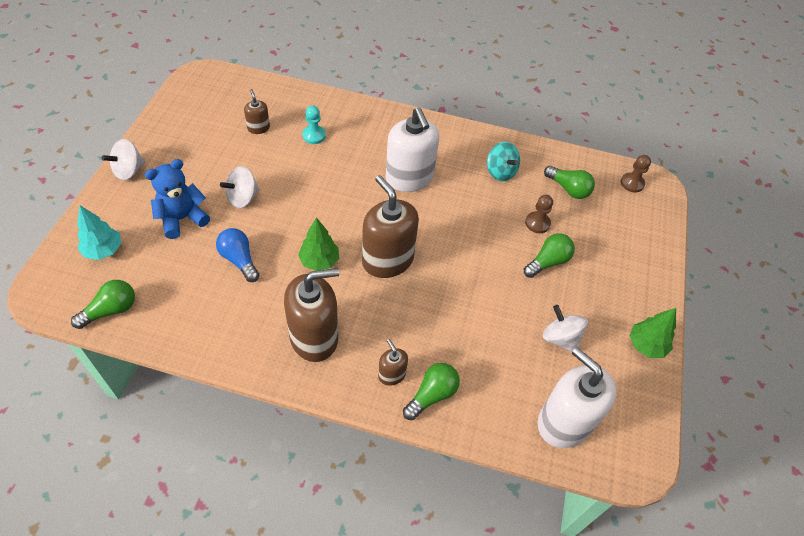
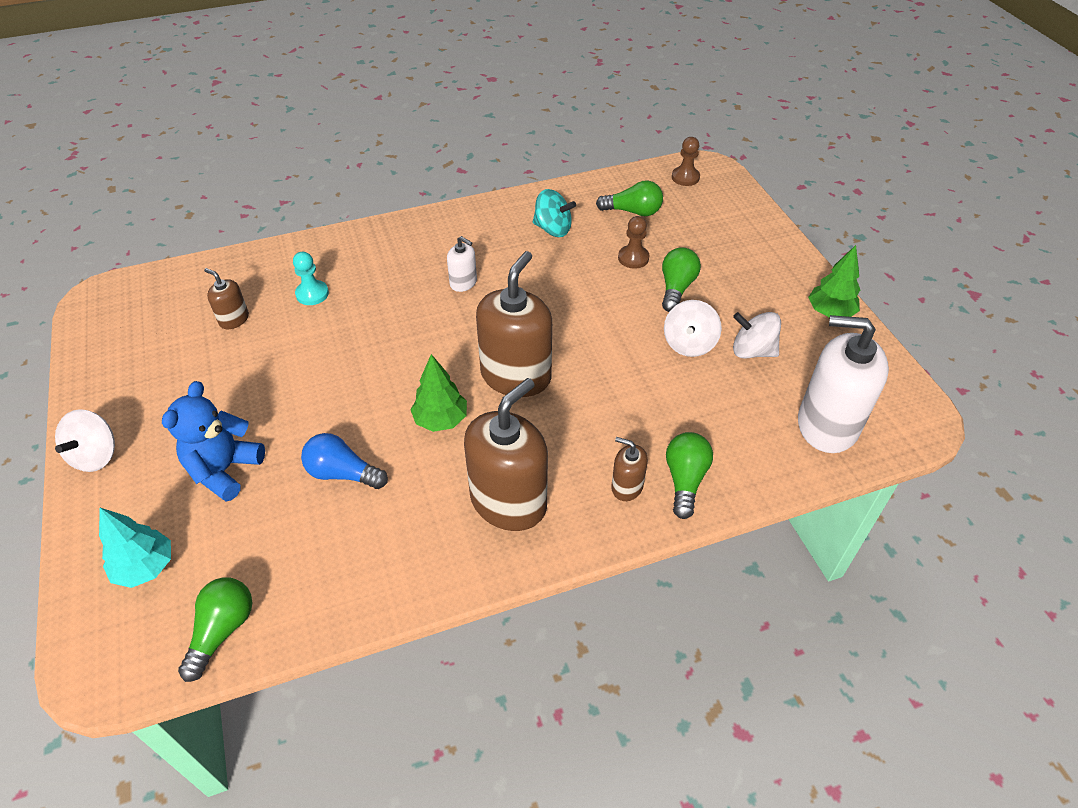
camera: 30 degrees left, 5 degrees down
(242, 198) = (284, 404): white spinning top -> white spinning top (689, 344)
(387, 260) = (516, 376): brown soap dispenser -> brown soap dispenser turned 90 degrees clockwise
(409, 178) = (463, 283): white soap dispenser -> white soap dispenser, size x0.47

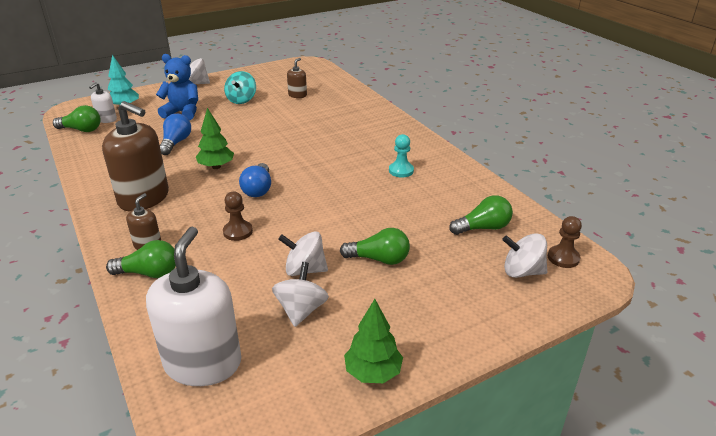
camera: 80 degrees right, 15 degrees down
(312, 294) = (325, 112): turquoise pawn -> turquoise pawn (401, 171)
(463, 283) = (352, 158): white soap dispenser -> white soap dispenser (106, 119)
(516, 376) = (258, 189): brown soap dispenser -> blue light bulb
(553, 229) = (434, 188): turquoise spinning top -> turquoise spinning top (241, 100)
(633, 211) = (483, 228): green light bulb -> green light bulb turned 105 degrees counterclockwise
(633, 258) = (413, 232): brown pawn -> brown pawn (238, 231)
(703, 204) = (522, 271): none -> white spinning top

